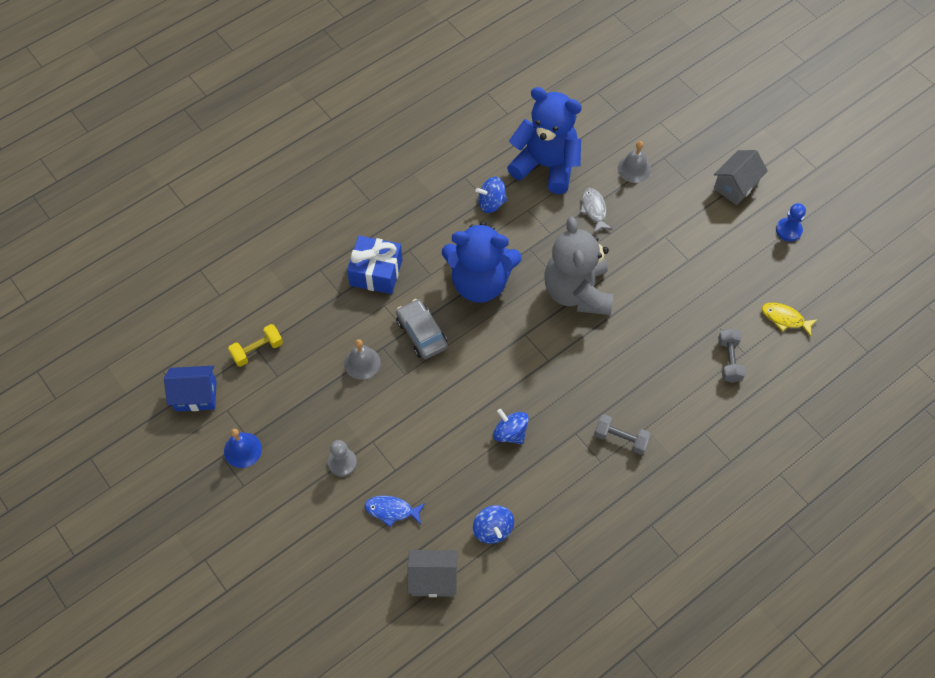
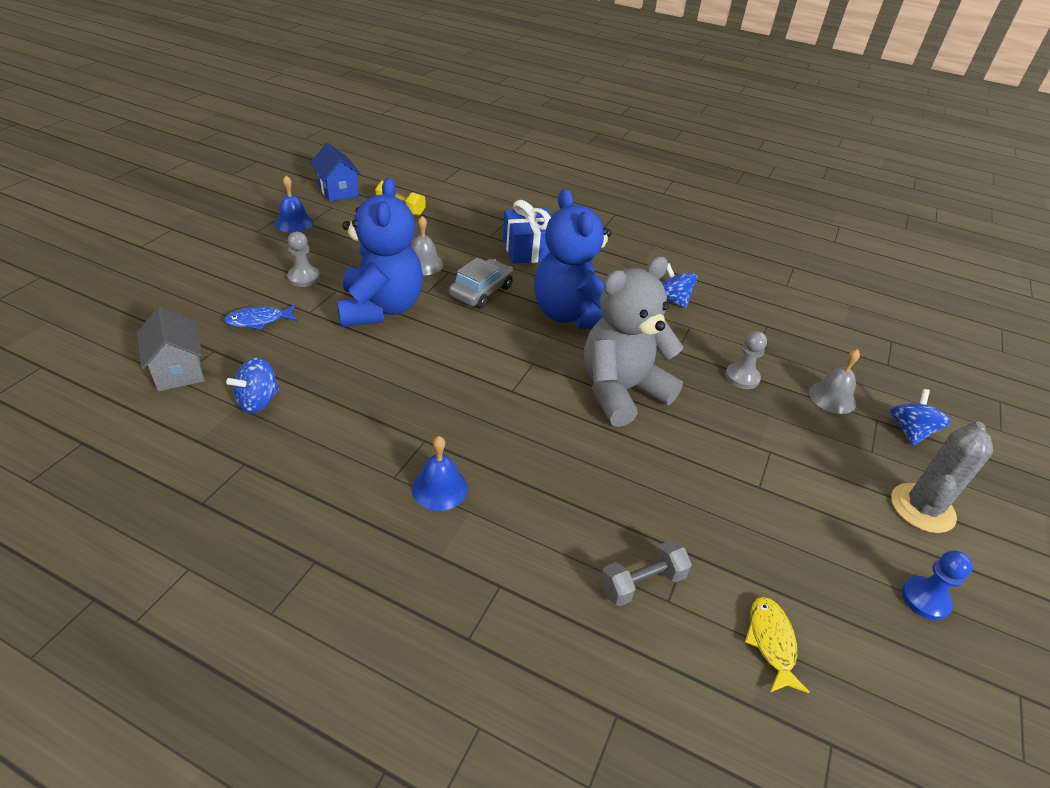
camera: 60 degrees right, 20 degrees down
(392, 510) = (259, 321): blue fish -> blue fish turned 90 degrees counterclockwise
(510, 433) = (396, 383): blue spinning top -> blue spinning top (910, 431)
(546, 165) = (757, 326): blue teddy bear -> blue teddy bear (381, 308)
(594, 210) = (742, 377): grey fish -> grey pawn
(620, 439) = (439, 488): grey dumbbell -> blue bell
(735, 186) = (922, 508): grey house -> grey cactus

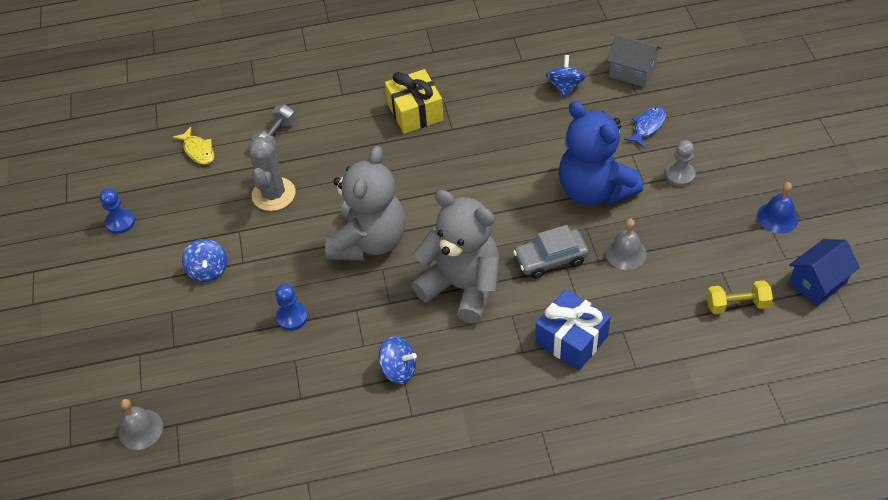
camera: 150 degrees right, 10 degrees up
(338, 191) = (817, 283): blue house -> blue house turned 60 degrees counterclockwise
(439, 488) = (415, 112): blue bell -> yellow gift
(481, 291) = (550, 259): grey car -> grey car turned 75 degrees clockwise
(572, 315) = (462, 287): blue teddy bear -> grey teddy bear
(742, 377) = (292, 317): grey pawn -> blue pawn
(832, 397) = (214, 346): grey bell -> grey bell (141, 429)
(910, 431) = (145, 352): blue spinning top -> blue spinning top (208, 270)
(922, 508) = (128, 284): grey cactus -> grey cactus (273, 194)

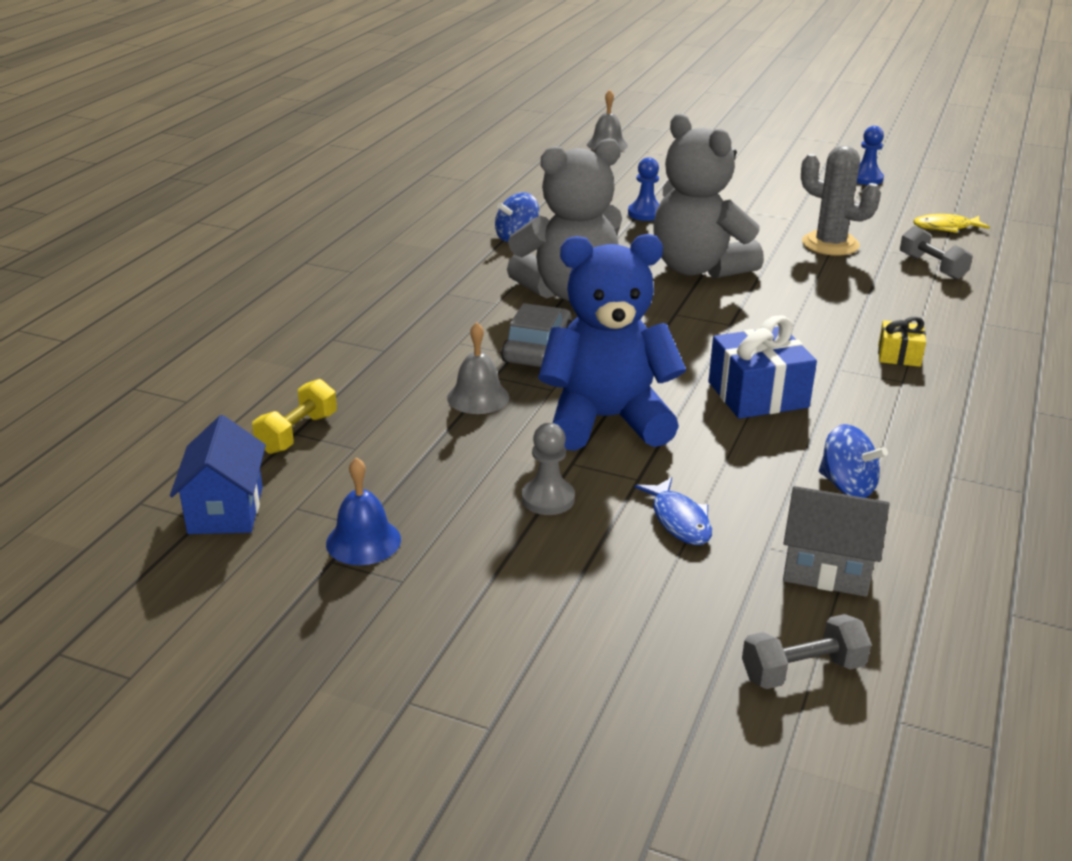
camera: 120 degrees right, 20 degrees down
(208, 270) = (753, 197): blue spinning top -> none
(415, 112) = (899, 355): yellow gift -> yellow gift, size x0.55
(571, 339) = (418, 320): blue gift -> blue gift (758, 395)
(632, 72) = (827, 568): grey house -> grey house turned 45 degrees clockwise
(699, 57) = (802, 671): none -> grey dumbbell

